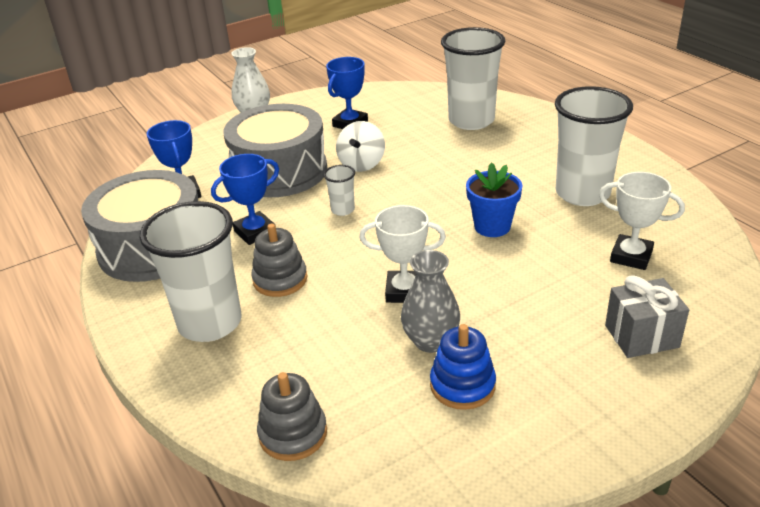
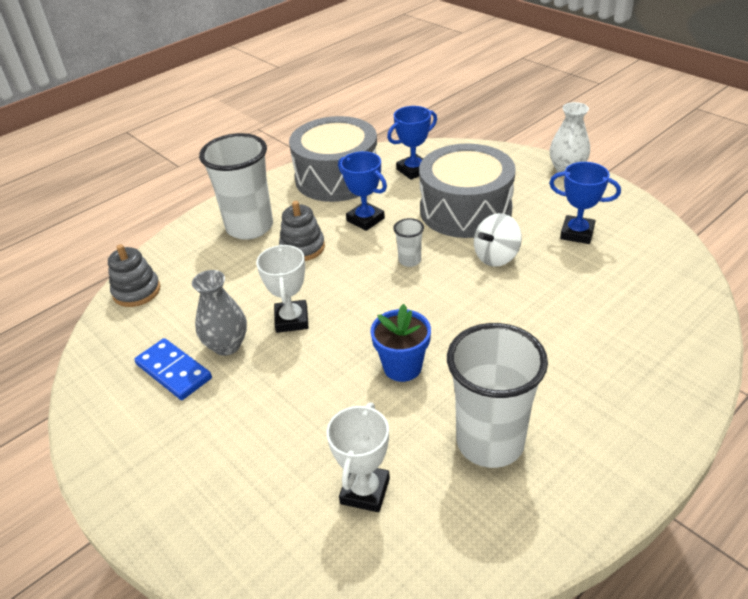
camera: 80 degrees right, 5 degrees up
(362, 164) = (496, 257): white spinning top -> white spinning top turned 45 degrees counterclockwise
(462, 385) = (174, 371): blue stacking toy -> blue domino
(471, 120) = (632, 325): white cup -> none
(641, 336) = (230, 497): grey gift -> none

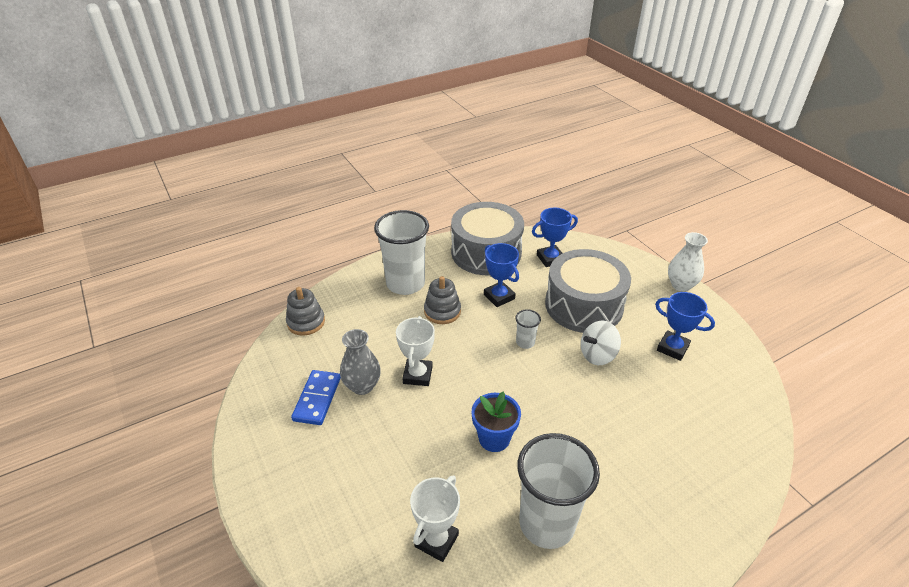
camera: 10 degrees right, 0 degrees up
(174, 371) = (317, 399): blue domino -> blue domino turned 45 degrees clockwise

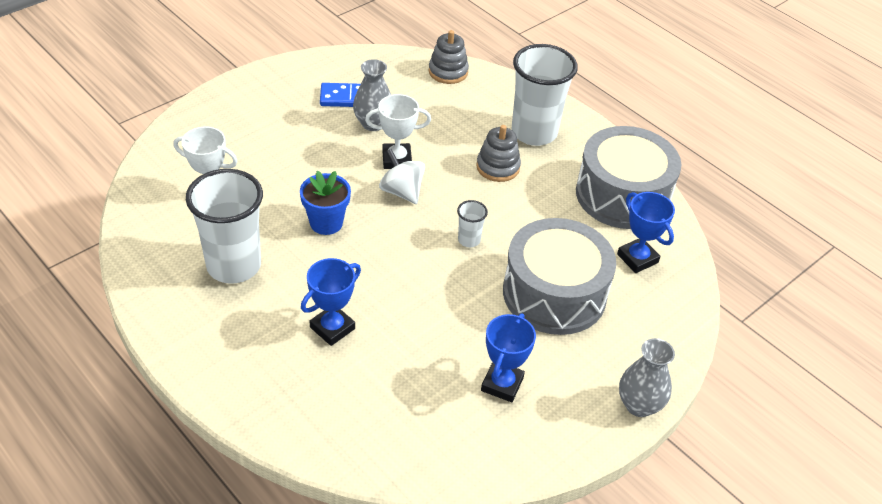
camera: 75 degrees right, 5 degrees up
(499, 297) = (541, 213): blue trophy -> blue trophy (332, 328)
(597, 355) = (467, 306): white spinning top -> white spinning top (401, 191)
(681, 285) = (639, 405): white vase -> grey vase

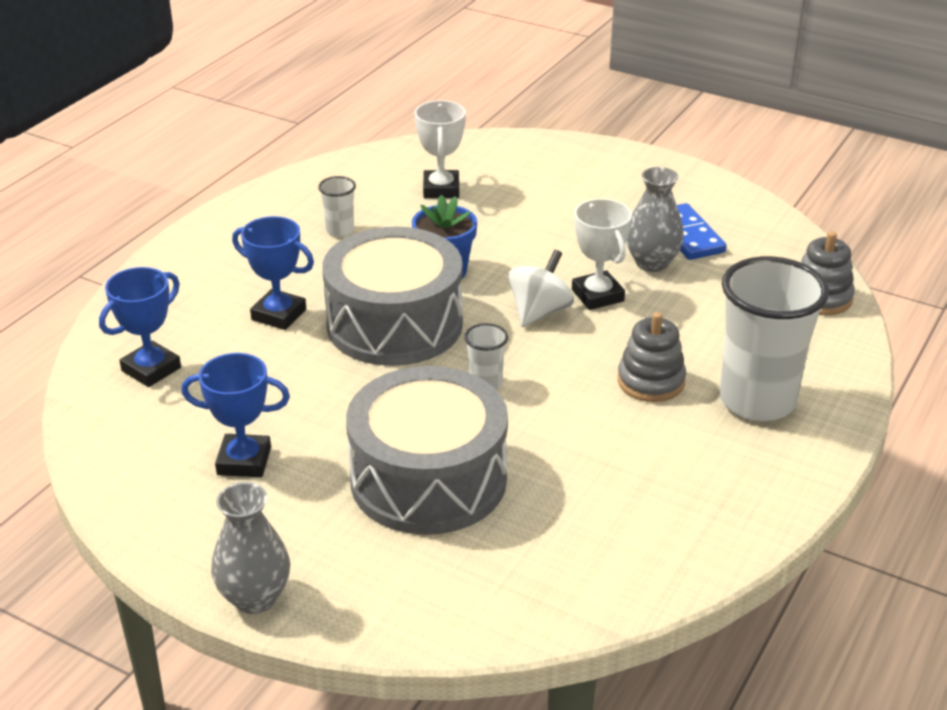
camera: 75 degrees right, 10 degrees down
(234, 266) = (340, 230): white cup -> white cup, size x0.44
(622, 195) = (686, 516): grey drum -> grey drum (394, 324)
(637, 258) = (551, 554): blue trophy -> blue trophy (151, 369)

